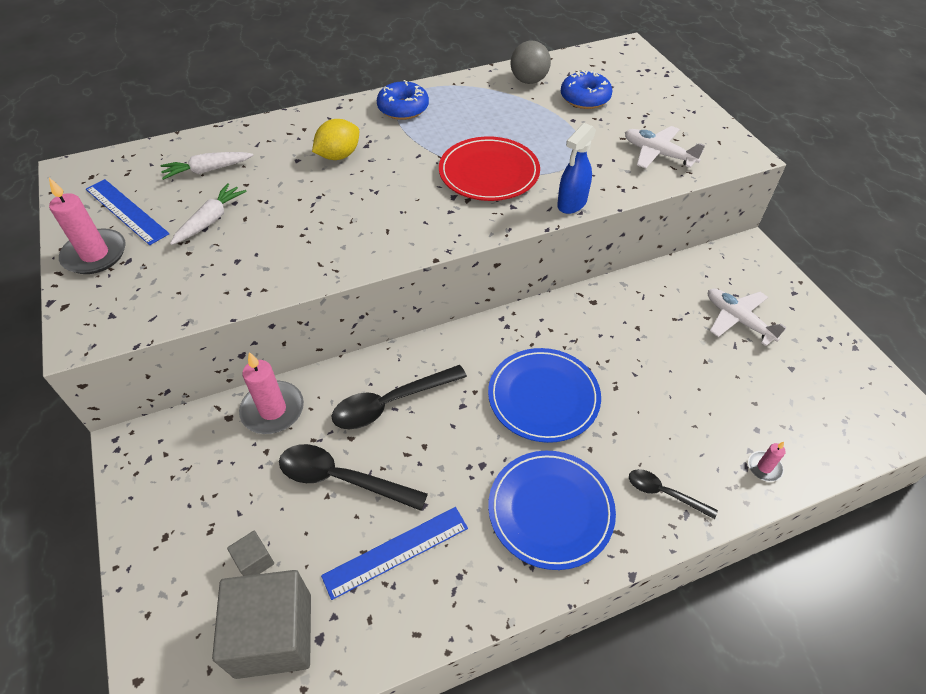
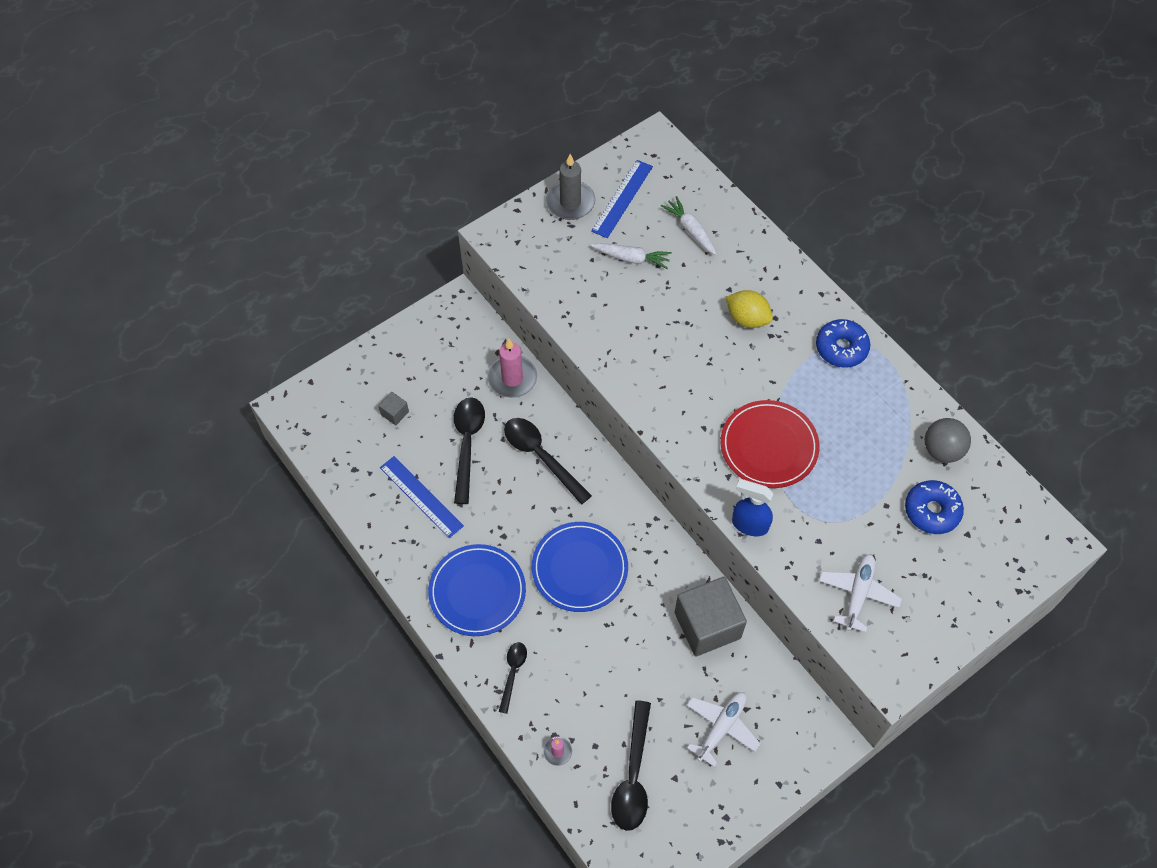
camera: 75 degrees right, 10 degrees up
(95, 254) = (570, 202): pink candle -> grey candle
(274, 635) = (351, 443): grey cube -> grey cube (707, 625)
(791, 403) = (633, 776): none -> black spoon

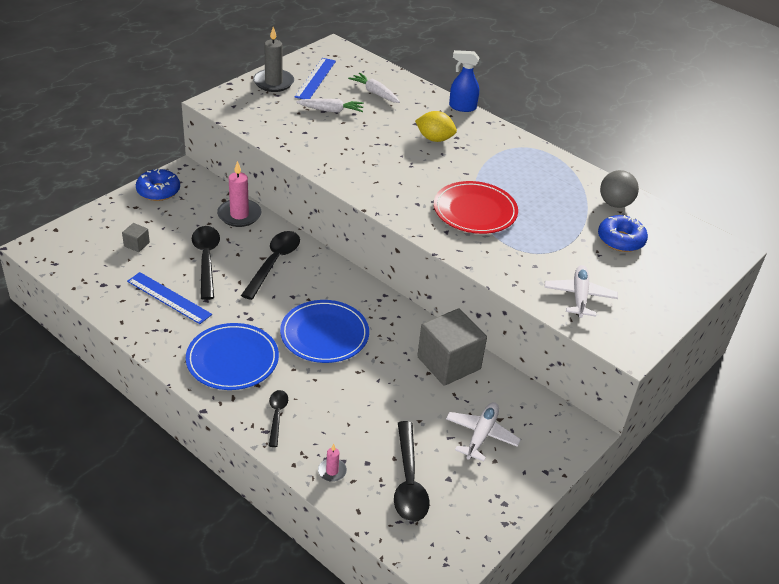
camera: 15 degrees left, 20 degrees down
(541, 456) = (274, 262): black spoon -> black spoon turned 75 degrees clockwise
(749, 524) = (473, 260): blue spray bottle -> blue spray bottle (462, 107)
(841, 348) = (515, 151): blue donut -> blue donut (158, 191)

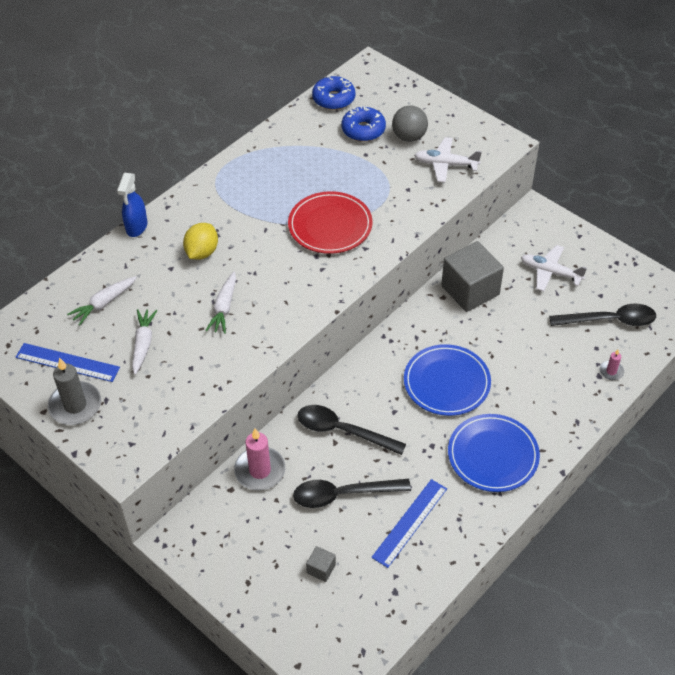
camera: 85 degrees left, 10 degrees up
(158, 191) = (214, 561): blue donut -> blue donut (333, 99)
(277, 415) = (557, 414): black spoon -> none
(369, 149) = (224, 307): none -> white carrot
(615, 204) = (308, 127): grey ball -> grey ball (409, 137)

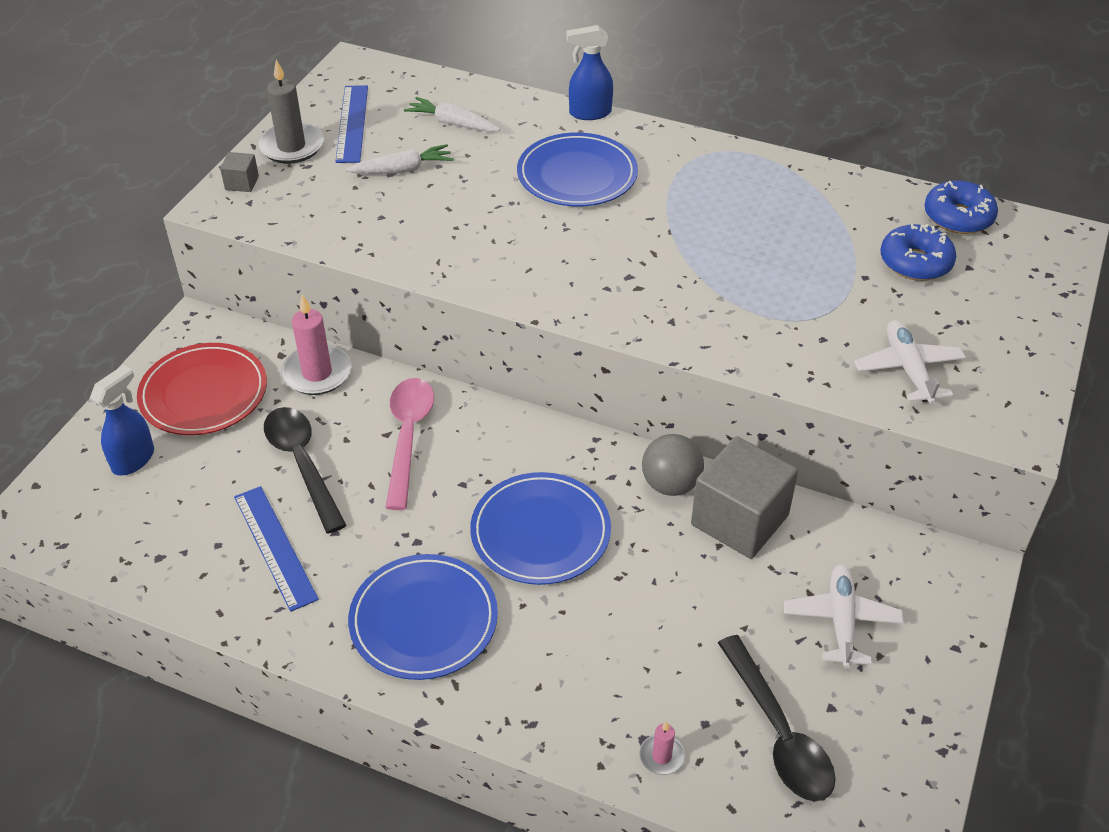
camera: 70 degrees right, 5 degrees down
(202, 252) = (577, 175): yellow lemon -> blue plate
(224, 307) = (492, 218): white carrot -> none
(298, 597) = (134, 459): none -> blue spray bottle
(321, 569) = (180, 471): grey cube -> grey cube (242, 183)
(330, 225) = (694, 276): red plate -> red plate (204, 393)
(342, 431) = (408, 436): black spoon -> pink spoon
(409, 137) = (939, 314): grey ball -> grey ball (670, 484)
(409, 522) = (275, 547): blue ruler -> blue ruler turned 45 degrees clockwise

